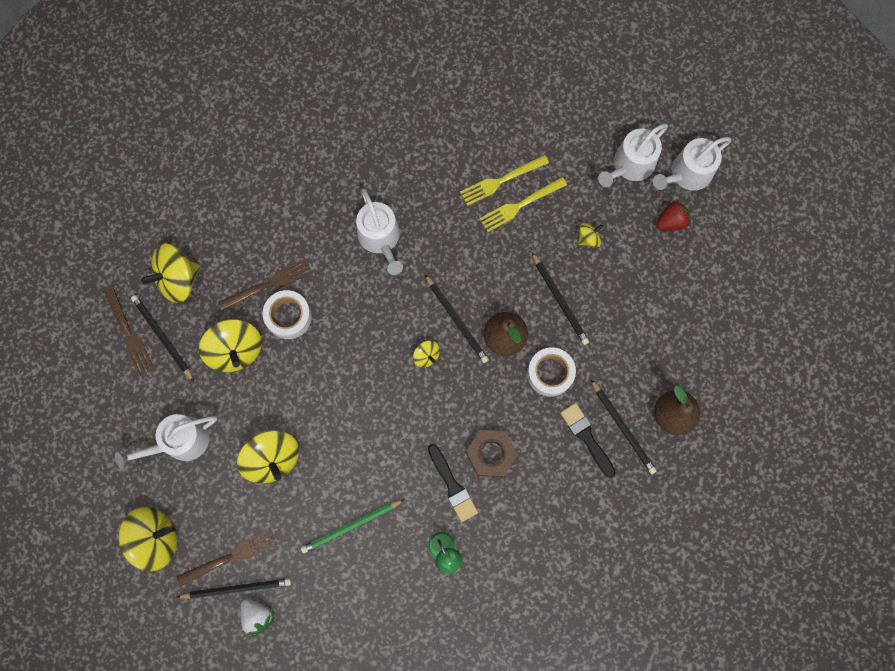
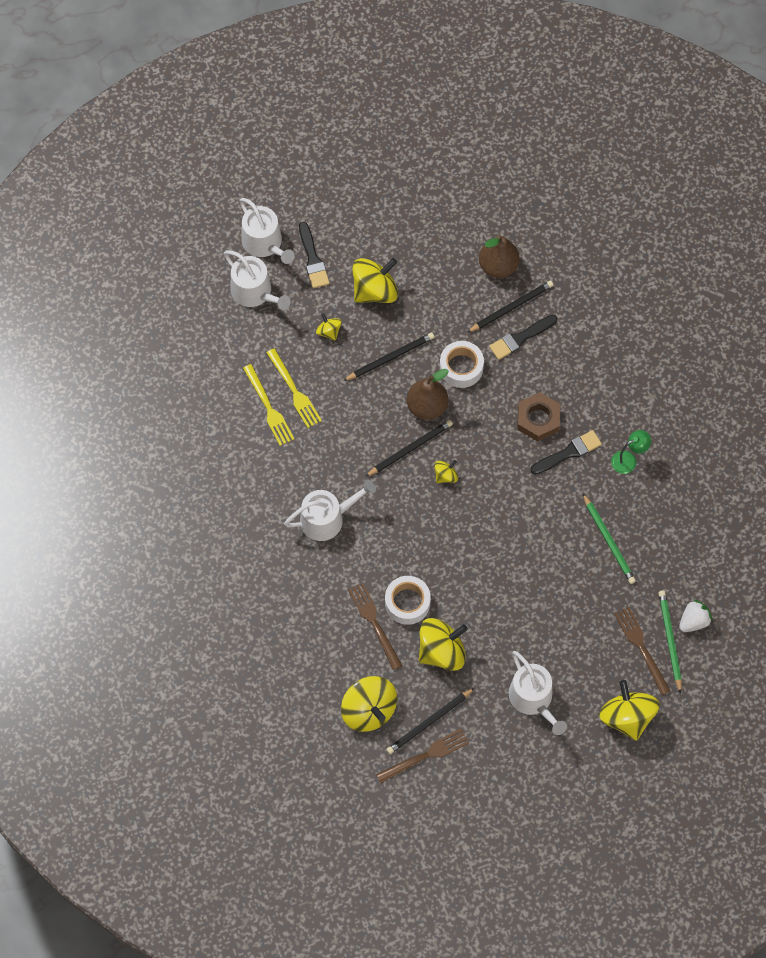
camera: 90 degrees left, 10 degrees down
(236, 588) = (670, 641): black pencil -> green pencil
(272, 458) = (547, 613): yellow spinning top -> yellow spinning top (375, 290)
(671, 221) = (313, 259): red strawberry -> black brush

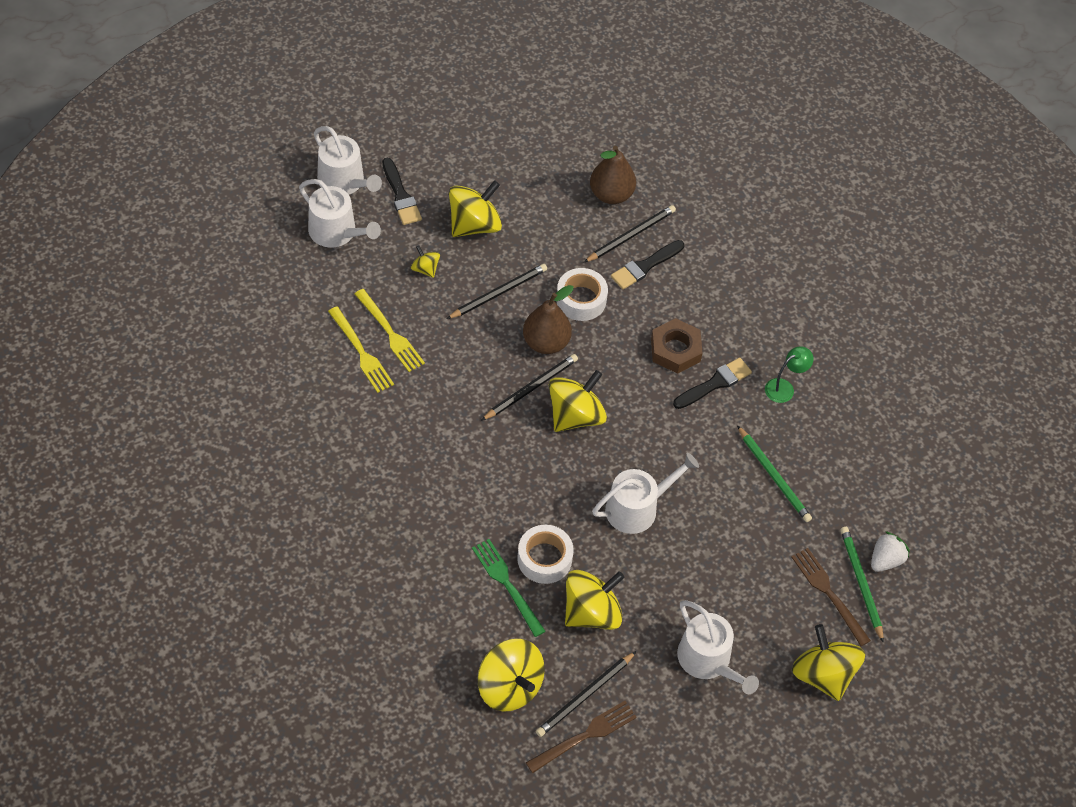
camera: 10 degrees left, 10 degrees down
(327, 518) = (440, 469): white watering can -> white watering can (637, 508)
(374, 622) = (506, 584): brown fork -> green fork
(445, 476) = (575, 415): yellow spinning top -> yellow spinning top, size x2.03

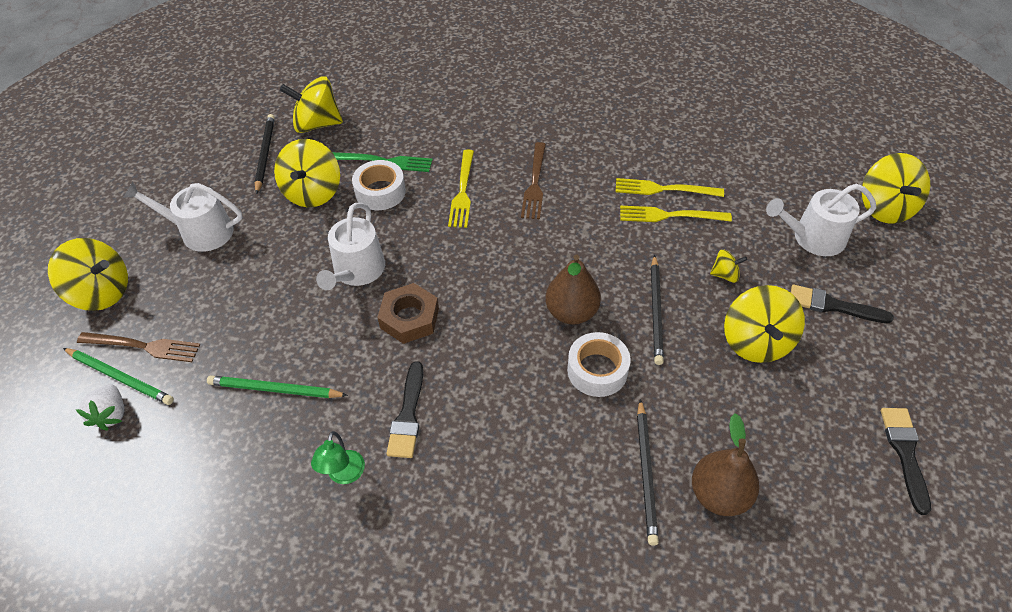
camera: 135 degrees right, 5 degrees down
(344, 182) = (877, 274): white watering can -> none
(490, 495) = (462, 192): none -> yellow fork
(530, 388) = (533, 272): black pencil -> none
(575, 415) = (479, 286): yellow spinning top -> yellow spinning top (885, 208)
(585, 735) = (242, 139): brown fork -> brown fork (535, 184)
(645, 266) = (594, 456): black brush -> black brush (905, 453)
(675, 350) = (473, 409): brown nut -> brown nut (409, 318)

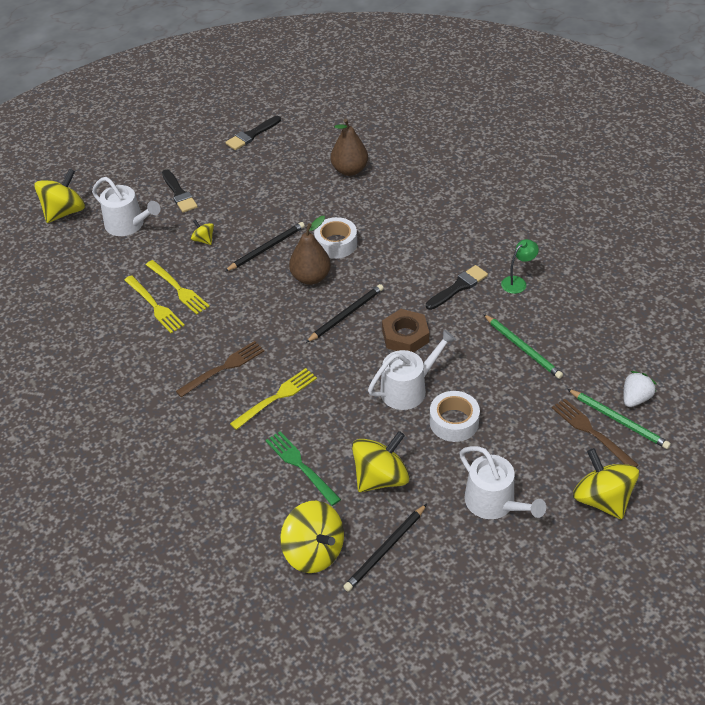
camera: 135 degrees left, 5 degrees down
(120, 377) = (618, 420): green pencil -> green pencil turned 150 degrees clockwise
(380, 192) = (332, 440): white tape -> white tape (454, 422)
(646, 472) = (370, 195): black pencil -> black pencil (346, 315)
(756, 342) = (241, 205): yellow spinning top -> none

